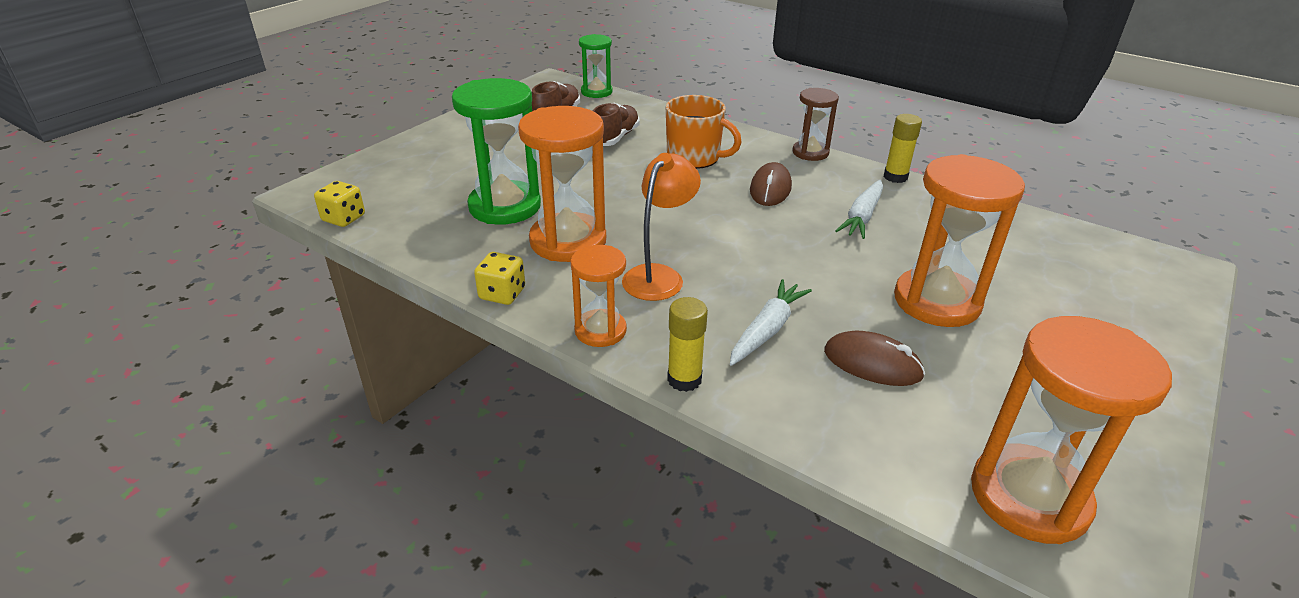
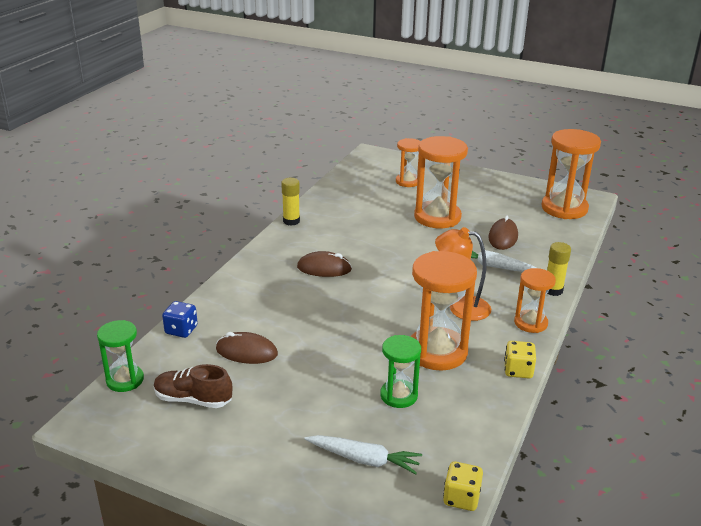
camera: 100 degrees left, 5 degrees down
(505, 206) = (399, 395): green hourglass -> green hourglass, size x0.58
(615, 138) = (246, 352): brown shoe -> brown mouse
(661, 112) = (181, 330): none -> blue dice
(694, 158) = (279, 304): orange mug -> none
(810, 153) = (258, 252): brown hourglass -> none
(862, 217) = (352, 235): white carrot -> white carrot (364, 459)
(1076, 291) = (408, 181): none -> orange hourglass

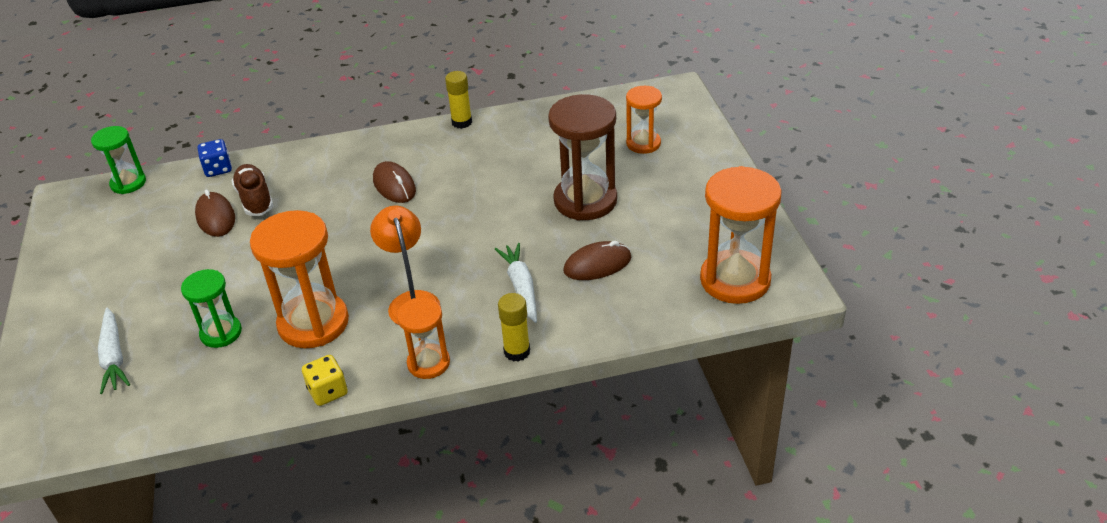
camera: 55 degrees right, 10 degrees up
(193, 399) = (128, 228): brown shoe -> brown shoe (255, 199)
(437, 217) = (585, 200): orange hourglass -> brown hourglass
(461, 498) = (99, 439): yellow dice -> none

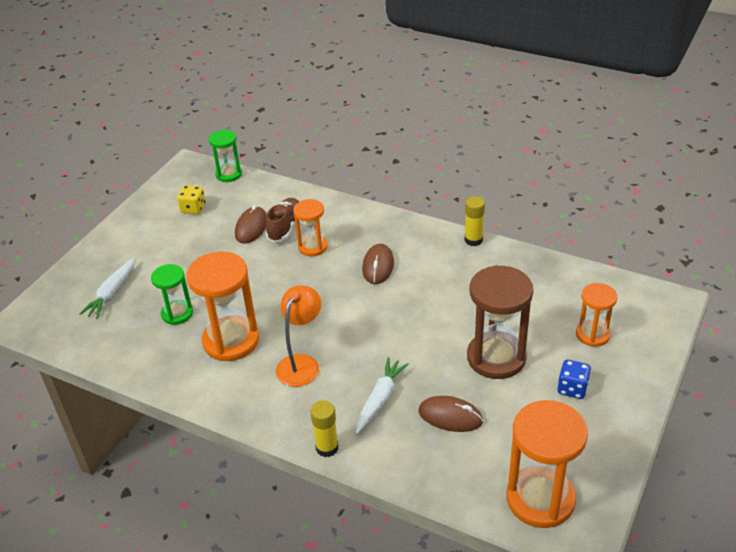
camera: 40 degrees right, 0 degrees up
(218, 169) = (286, 192): blue dice -> blue dice (572, 388)
(328, 391) = (192, 396): yellow dice -> yellow dice (193, 208)
(428, 363) = (266, 417): orange hourglass -> orange hourglass (313, 247)

